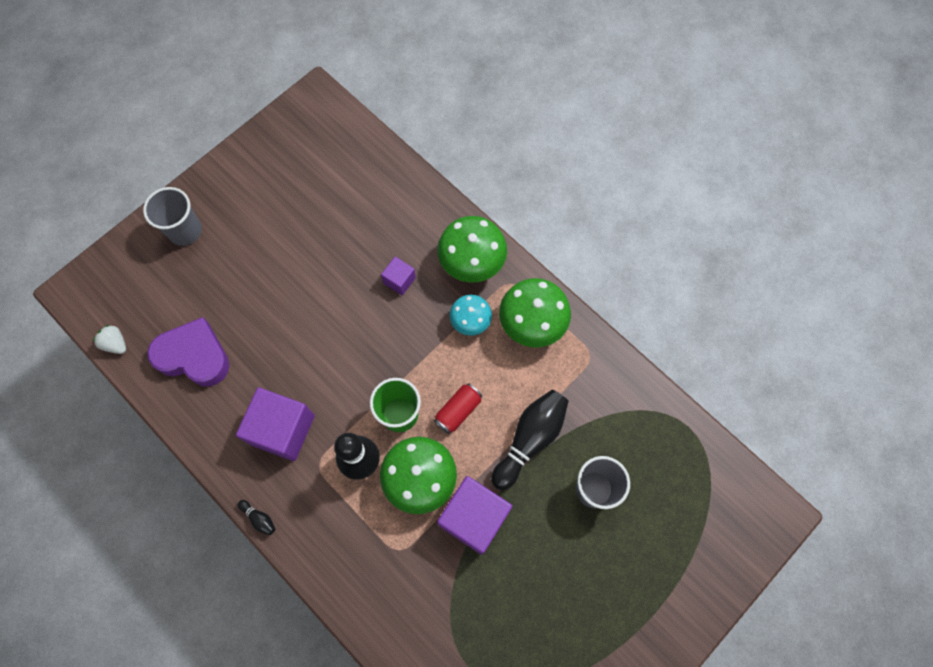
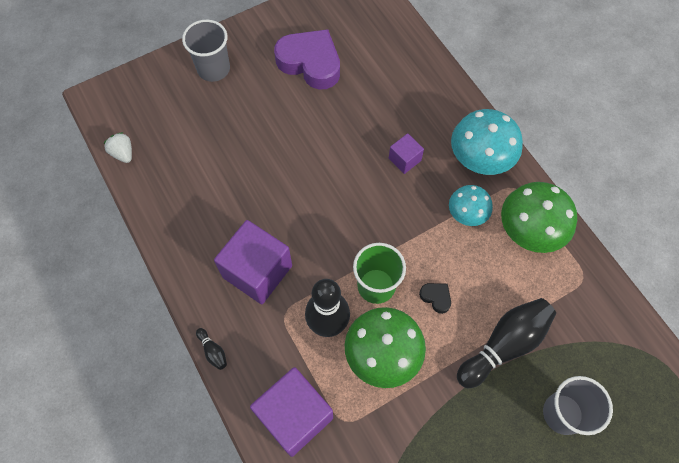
camera: 15 degrees right, 5 degrees down
(194, 356) = (191, 182): purple heart -> purple heart (310, 63)
(458, 411) = (436, 297): red can -> black heart
(472, 263) = (479, 160): green mushroom -> turquoise mushroom
(474, 518) = (429, 409): purple cube -> purple cube (294, 416)

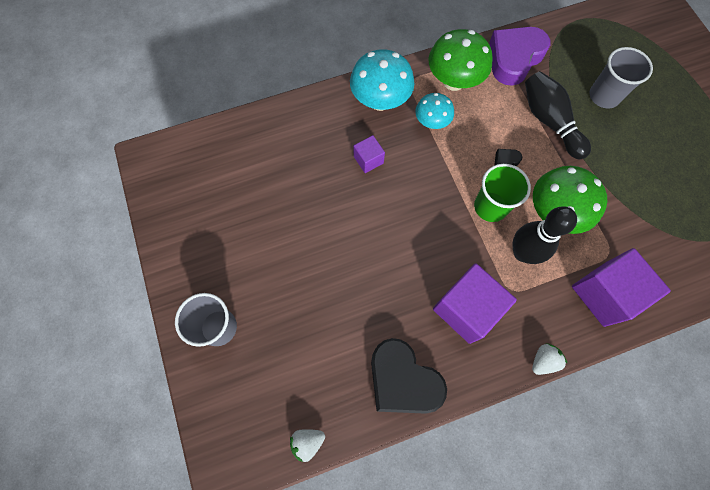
camera: 80 degrees left, 5 degrees up
(181, 221) = (402, 380): none -> black heart
(213, 351) = (543, 360): black bowling pin -> white strawberry
(310, 63) = (238, 225): purple heart -> purple heart (514, 58)

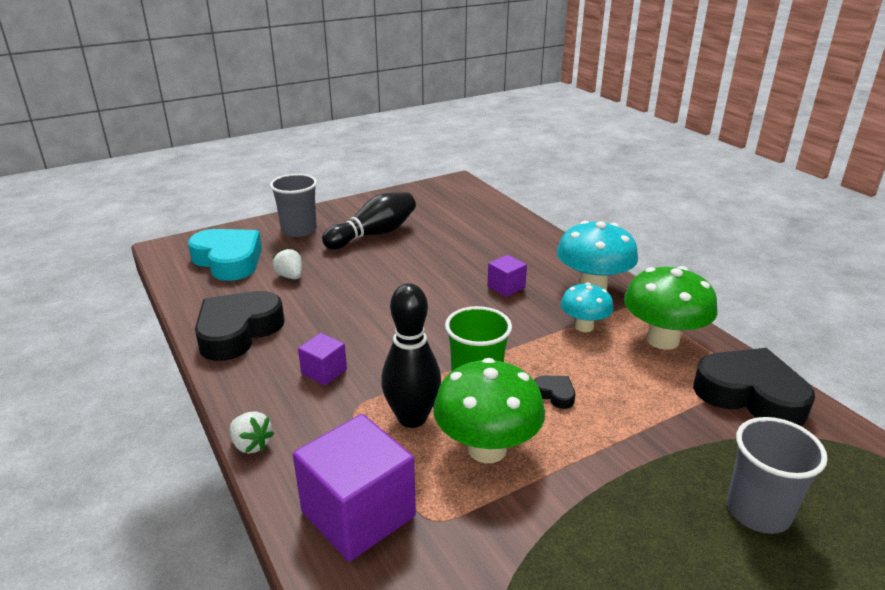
camera: 80 degrees right, 40 degrees down
(270, 399) = (228, 261): none -> turquoise heart
(307, 442) = (184, 283): white strawberry -> white strawberry (290, 276)
(466, 309) = (324, 372): purple cube -> purple cube, size x0.50
(514, 58) = (750, 395): purple heart -> black heart
(549, 121) = (654, 438): black bowling pin -> black bowling pin (373, 234)

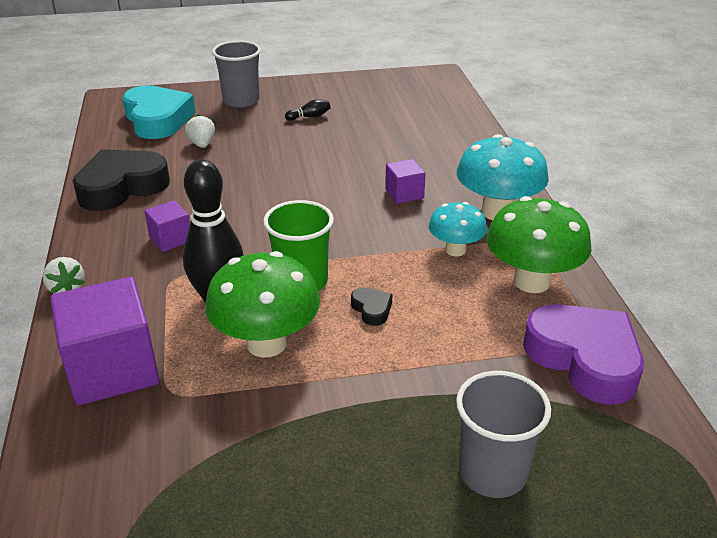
camera: 20 degrees right, 5 degrees up
(373, 234) = (309, 117): black bowling pin -> black bowling pin, size x0.42
(750, 395) = (584, 359): black heart -> purple heart

